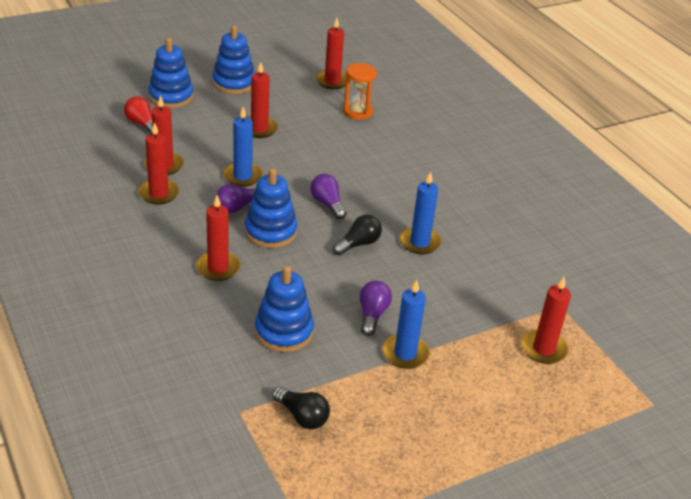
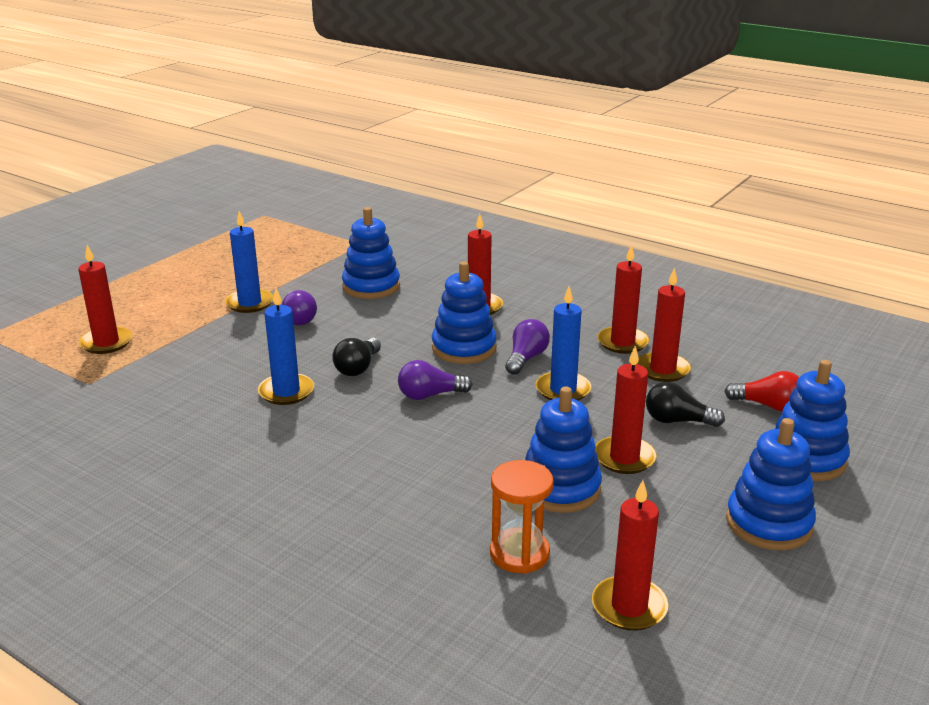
camera: 155 degrees right, 10 degrees down
(302, 416) = (312, 252): black light bulb -> black light bulb (677, 421)
(309, 128) = (560, 488): none -> blue stacking toy
(327, 204) = (430, 395): purple light bulb -> purple light bulb turned 135 degrees clockwise

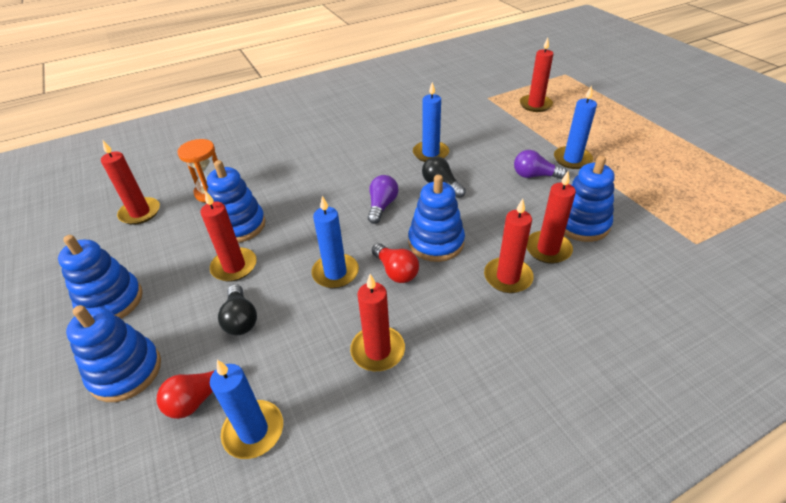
camera: 120 degrees right, 15 degrees up
(526, 358) = (396, 271): purple light bulb -> red light bulb
(662, 370) = (312, 354): red candle -> red candle (548, 249)
(677, 421) = (240, 319): black light bulb -> black light bulb turned 120 degrees clockwise
(752, 370) = (253, 431): none -> blue candle

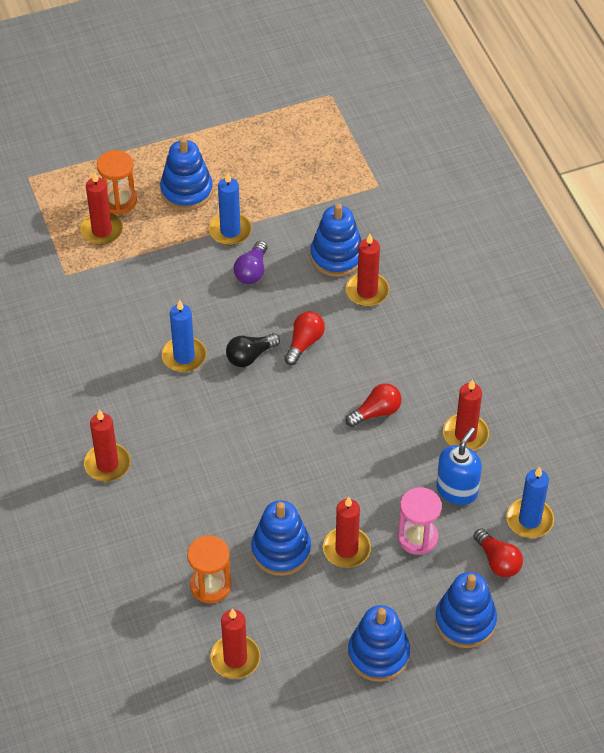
camera: 85 degrees left, 10 degrees up
(240, 319) = (417, 537): black light bulb -> pink hourglass
(300, 349) = (457, 490): none -> blue soap dispenser
(335, 273) = (370, 461): blue candle -> none
(382, 206) = (275, 414): purple light bulb -> none
(436, 242) = (342, 375): blue stacking toy -> blue stacking toy (186, 191)
(466, 214) = (304, 343): none -> red light bulb
(508, 277) = (397, 329): red candle -> red candle (107, 464)
(568, 107) = (119, 200): none -> orange hourglass

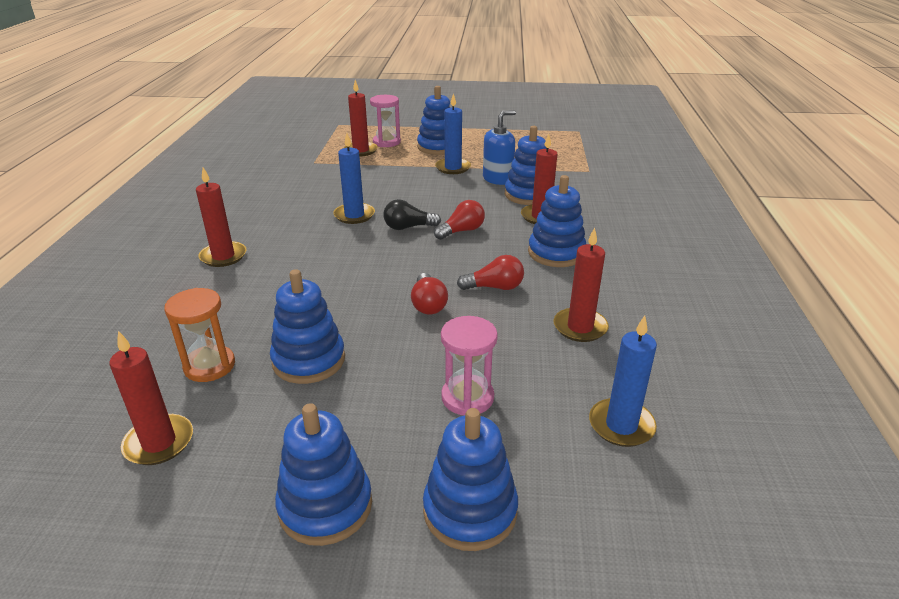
camera: 25 degrees right, 20 degrees down
(119, 200) = (386, 142): orange hourglass -> pink hourglass
(252, 271) = (452, 188): purple light bulb -> none
(346, 549) = (378, 382): red candle -> none
(406, 344) = (556, 253): none -> blue stacking toy
(457, 490) = (543, 369): blue soap dispenser -> blue soap dispenser (498, 179)
(498, 561) = (556, 455): red light bulb -> red light bulb (428, 304)

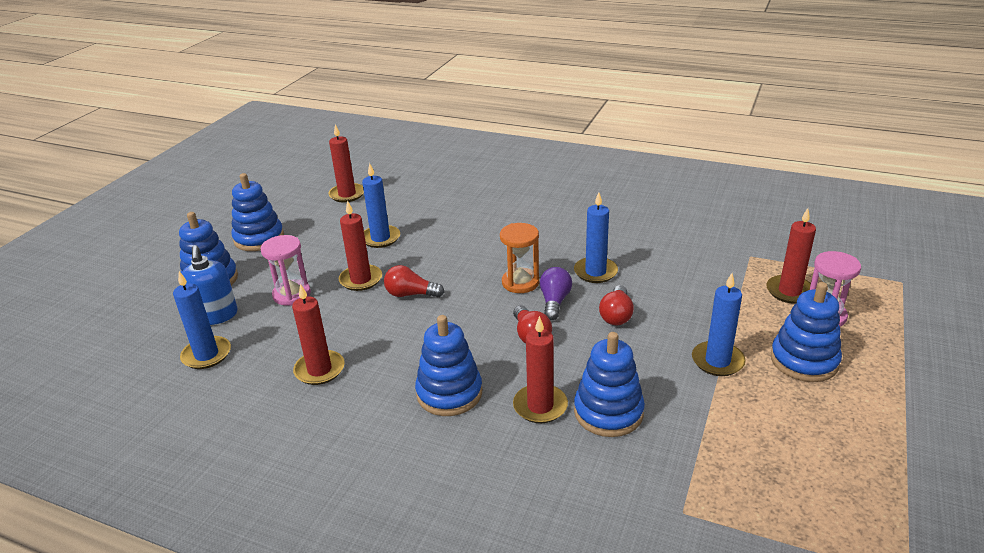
camera: 110 degrees right, 0 degrees up
(209, 366) = (402, 206): orange hourglass -> orange hourglass (520, 282)
(223, 256) = (543, 207): red candle -> red candle (361, 280)
(309, 360) = (380, 238): blue stacking toy -> blue candle
(408, 227) = (554, 302): black light bulb -> purple light bulb
(494, 287) = (412, 335): red light bulb -> red light bulb (616, 315)
(498, 179) = (669, 395): blue soap dispenser -> blue soap dispenser (216, 316)

